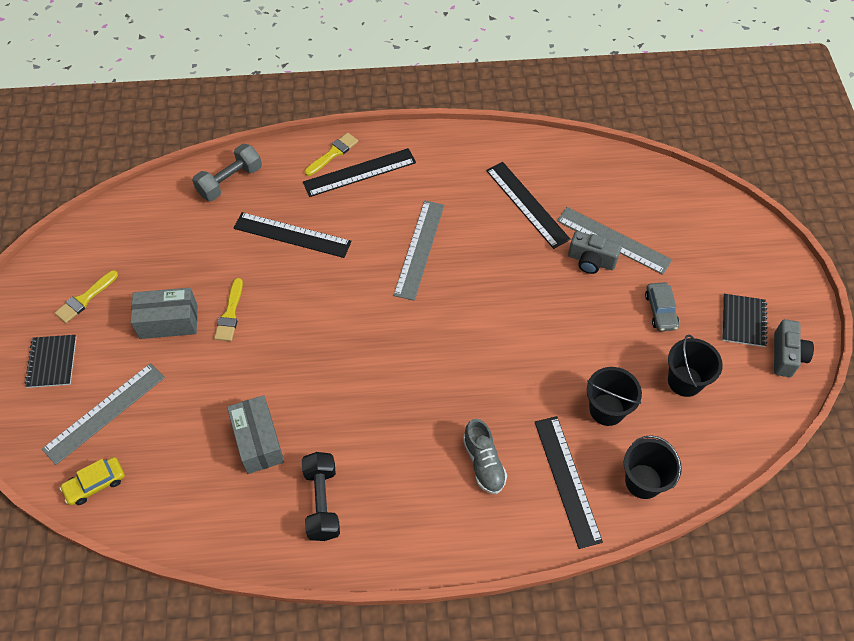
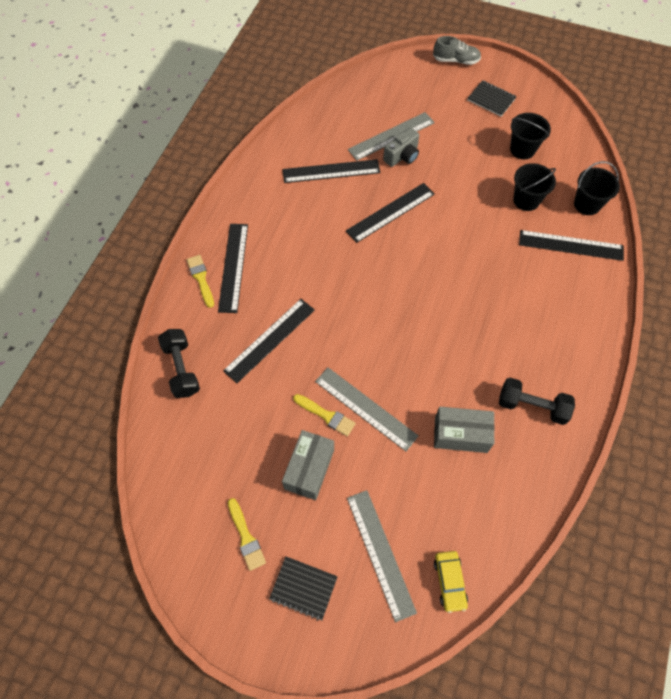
camera: 65 degrees left, 5 degrees up
(230, 181) = (182, 369): grey dumbbell -> black dumbbell
(419, 249) = (334, 255): grey ruler -> grey ruler (365, 408)
(484, 463) = (539, 288): grey shoe -> grey shoe (456, 60)
(505, 278) = (390, 212): none -> black ruler
(660, 310) = (462, 137): grey car -> none
(786, 355) = (526, 91): grey camera -> none

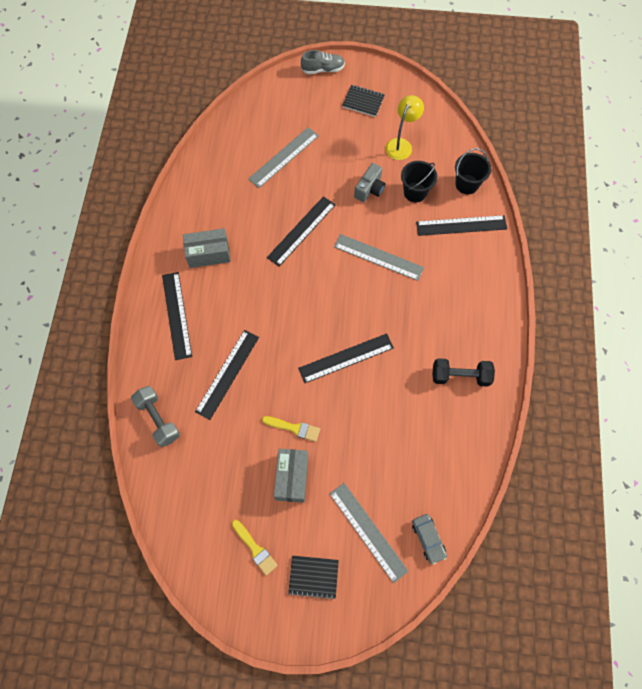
camera: 15 degrees left, 5 degrees up
(182, 369) = (158, 419): black dumbbell -> grey dumbbell
(201, 278) = (151, 333): yellow brush -> none
(331, 171) = (239, 203): black ruler -> black ruler (346, 358)
(365, 408) = (325, 413): grey ruler -> grey ruler (378, 257)
(402, 156) = (298, 174): grey camera -> grey camera (369, 189)
(449, 582) = (428, 539): yellow car -> grey car
(461, 434) = (408, 415): grey box -> grey box (208, 254)
(522, 149) = (401, 144): black bucket -> yellow lamp

